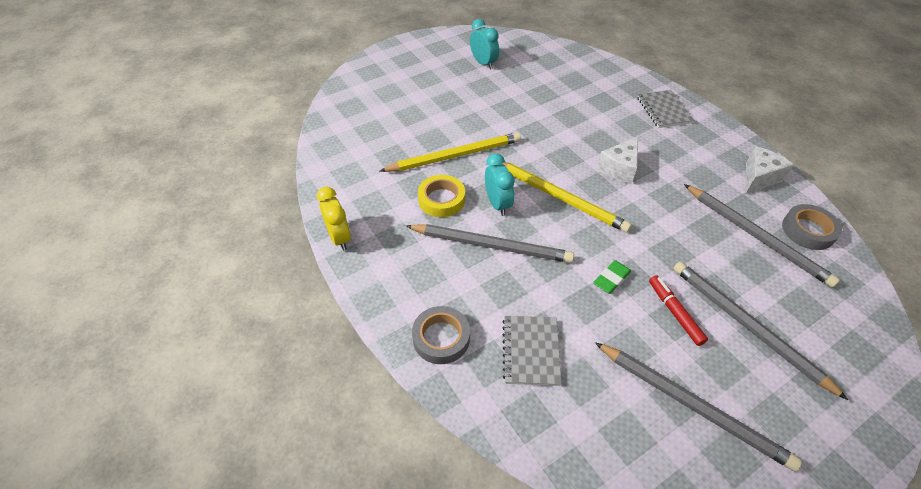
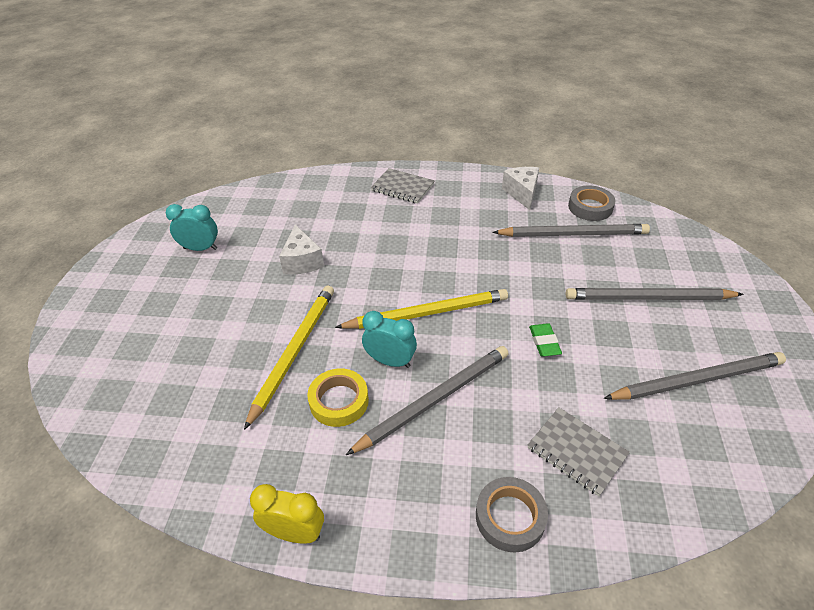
camera: 50 degrees left, 5 degrees down
(619, 169) = (435, 255): white cheese -> white cheese (302, 261)
(674, 313) = (607, 328): red marker -> none

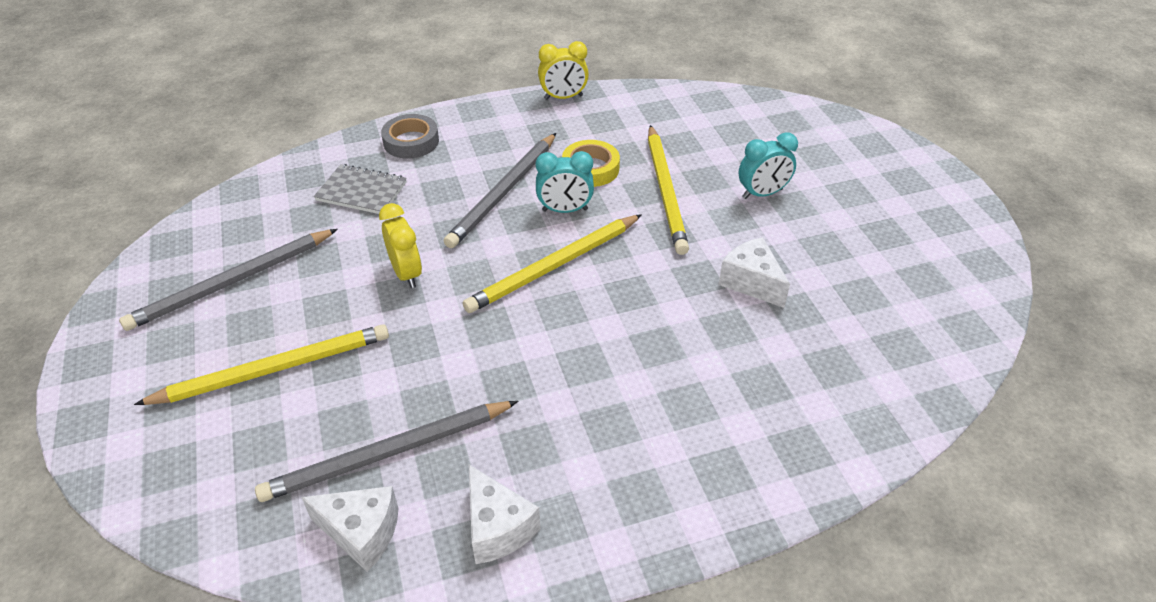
camera: 155 degrees right, 0 degrees up
(200, 248) = (892, 260): turquoise clock -> turquoise clock (762, 194)
(402, 187) = (719, 466): grey notebook -> none
(544, 342) = (406, 273): green eraser -> yellow clock
(590, 207) = (361, 533): grey tape -> white cheese
(648, 298) = (274, 369): grey pencil -> yellow pencil

